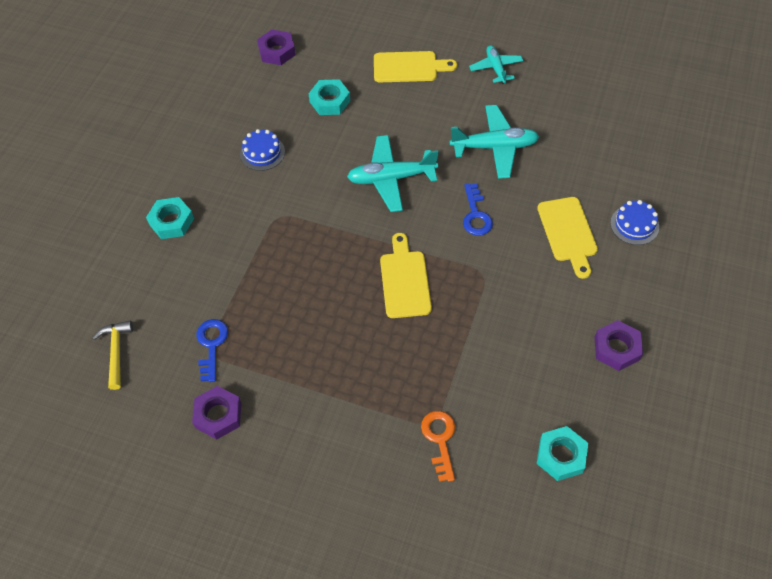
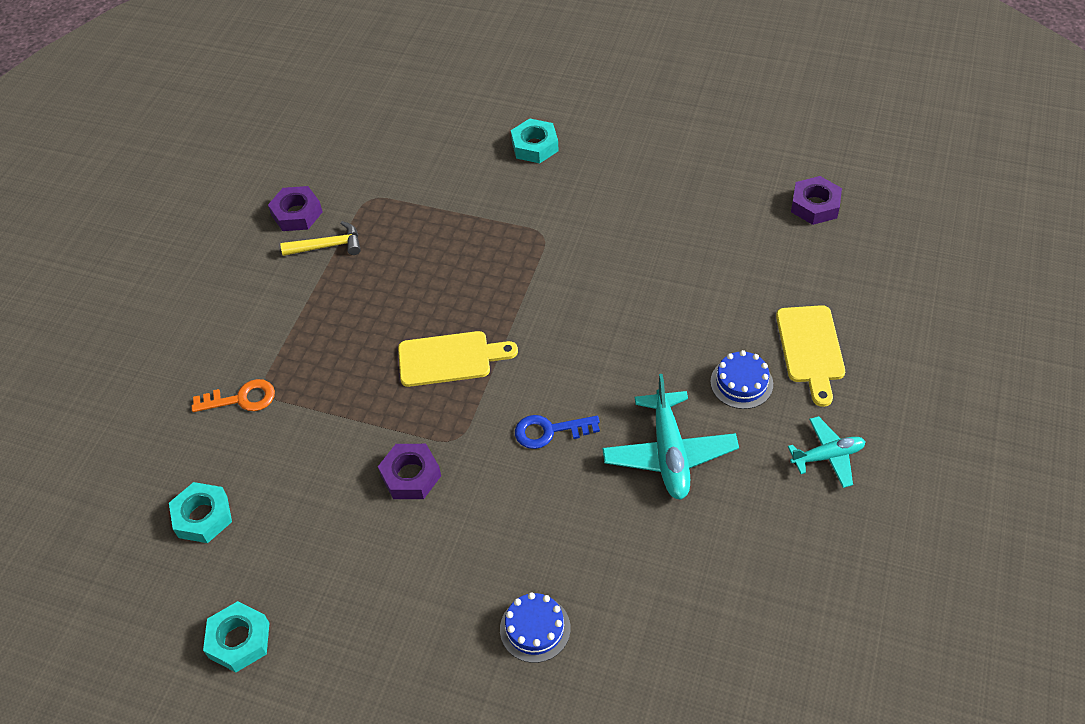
camera: 90 degrees right, 5 degrees down
(116, 351) = (376, 130): yellow hammer -> yellow hammer (328, 246)
(211, 345) = (377, 198): blue key -> none
(262, 153) = (639, 210): blue cake -> blue cake (741, 383)
(330, 101) = (732, 266): turquoise nut -> turquoise nut (239, 640)
(391, 178) = (606, 338): turquoise plane -> none
(568, 232) = (521, 540): yellow cutting board -> none
(616, 348) = (336, 588): purple nut -> purple nut (410, 476)

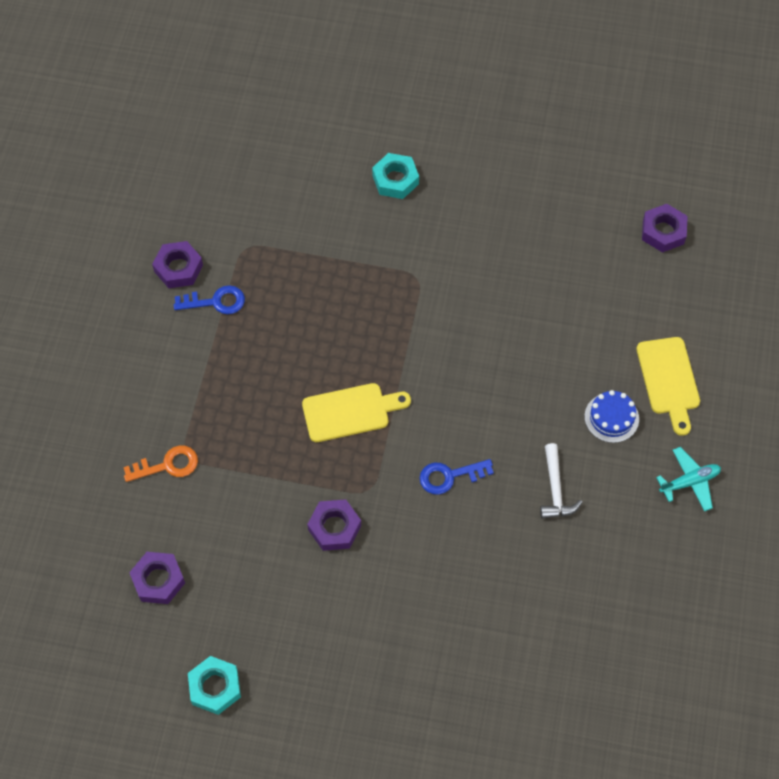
camera: 10 degrees left, 10 degrees up
(203, 516) = (158, 580): turquoise nut -> purple nut
(328, 246) = (216, 302): yellow hammer -> blue key
(535, 628) = (461, 655): blue cake -> none
(669, 453) = (555, 489): turquoise plane -> white hammer

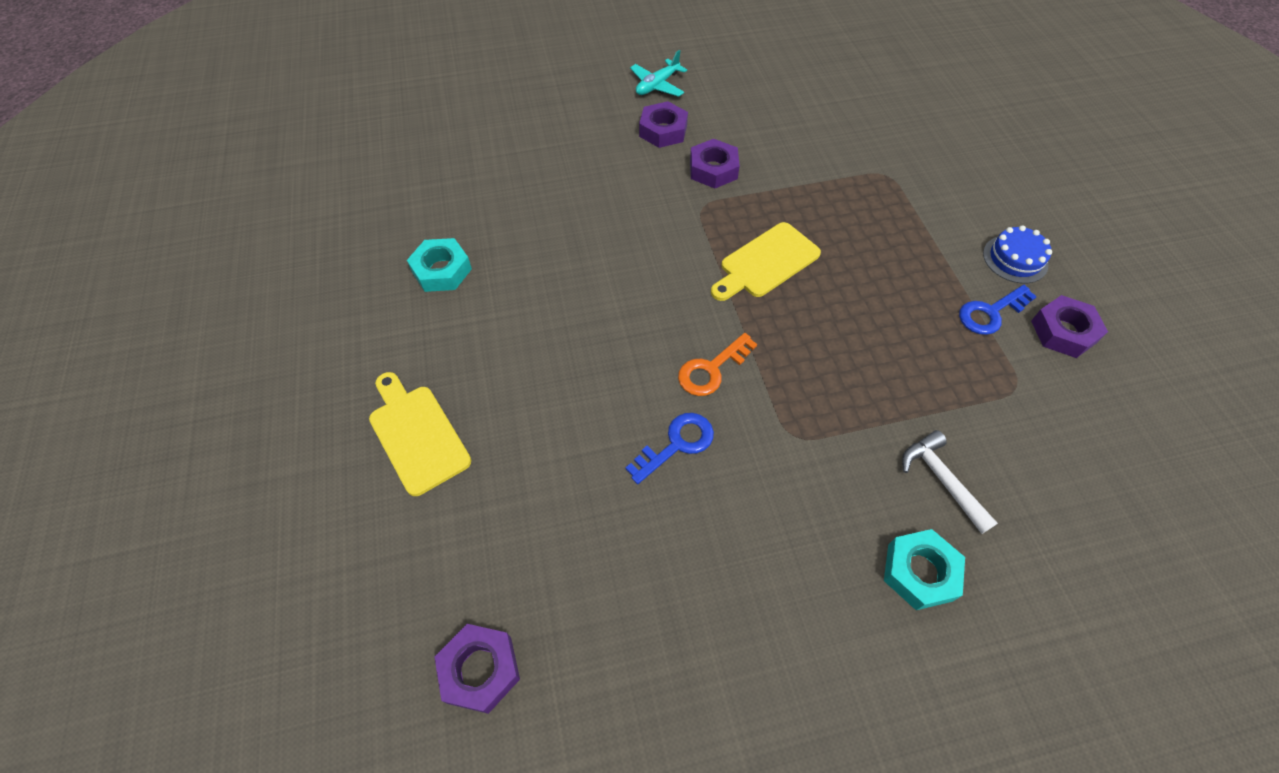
camera: 155 degrees right, 5 degrees down
(158, 580) = (828, 92): purple nut -> purple nut (663, 131)
(167, 465) = (895, 162): orange key -> orange key (711, 369)
(215, 687) = (732, 52): turquoise nut -> turquoise nut (442, 270)
(449, 476) = (631, 244): blue key -> blue key (677, 444)
(555, 489) = (516, 270): white hammer -> white hammer (941, 479)
(611, 417) = (477, 363): blue cake -> blue cake (1015, 259)
(689, 482) = (367, 329): turquoise plane -> turquoise plane (657, 85)

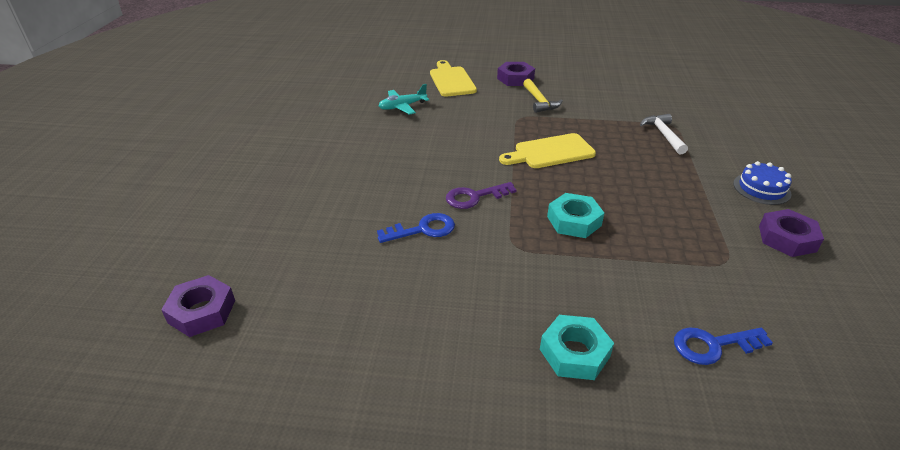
camera: 20 degrees right, 20 degrees down
(417, 435) = (253, 184): yellow cutting board -> yellow cutting board (451, 80)
(442, 270) = (325, 115): turquoise nut -> turquoise nut (574, 221)
(657, 85) = (525, 58): turquoise plane -> turquoise plane (402, 106)
(711, 369) = (474, 197): orange key -> purple key
(713, 169) = (539, 101): purple nut -> yellow hammer
(941, 479) = (626, 301): white hammer -> white hammer (663, 135)
(990, 313) = (723, 214): blue key -> blue key (713, 345)

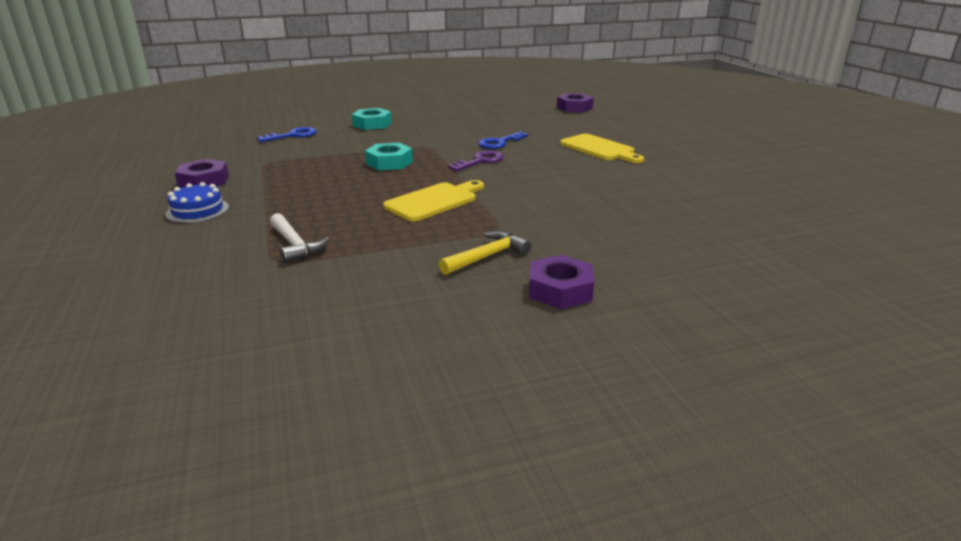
camera: 155 degrees right, 10 degrees down
(402, 106) = (654, 212): turquoise plane -> none
(451, 80) = (654, 262): yellow cutting board -> yellow cutting board (599, 149)
(539, 101) = (487, 256): yellow hammer -> yellow hammer turned 90 degrees clockwise

